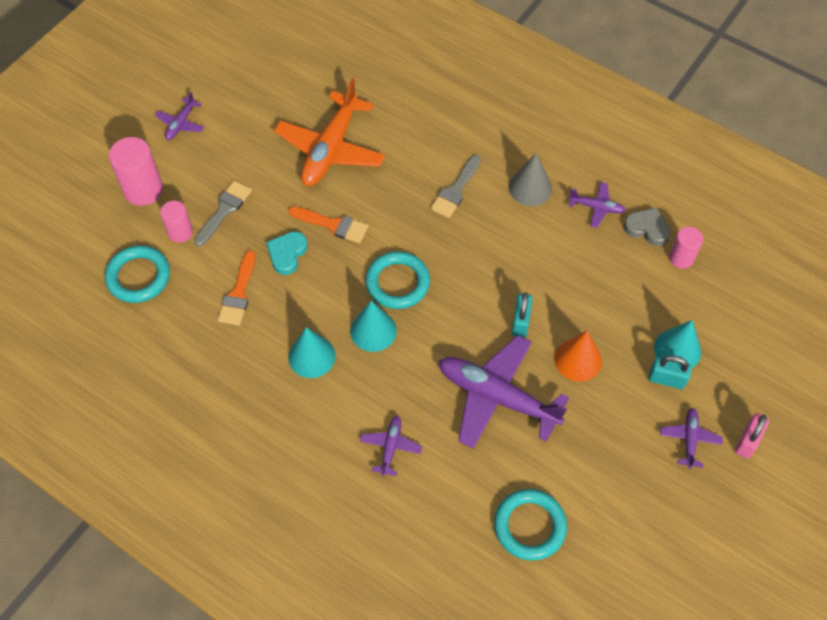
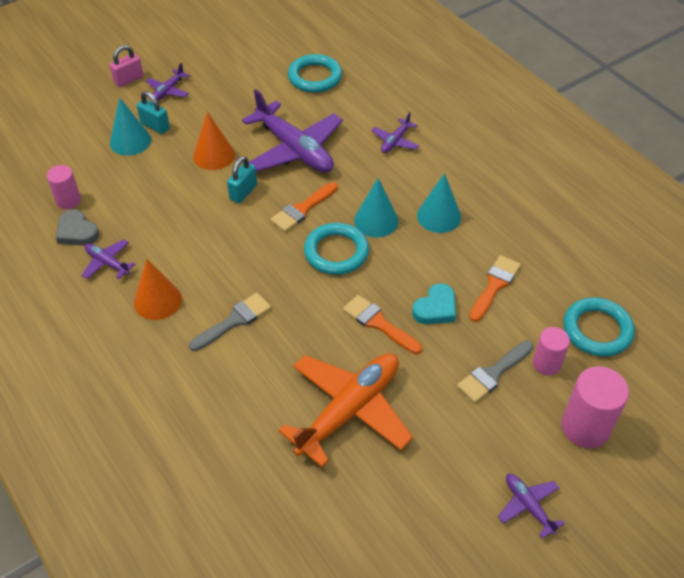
camera: 160 degrees left, 10 degrees down
(180, 124) = (528, 506): purple plane -> purple plane turned 75 degrees counterclockwise
(451, 321) = (302, 209): none -> orange brush
(530, 188) = (157, 300): grey cone -> orange cone

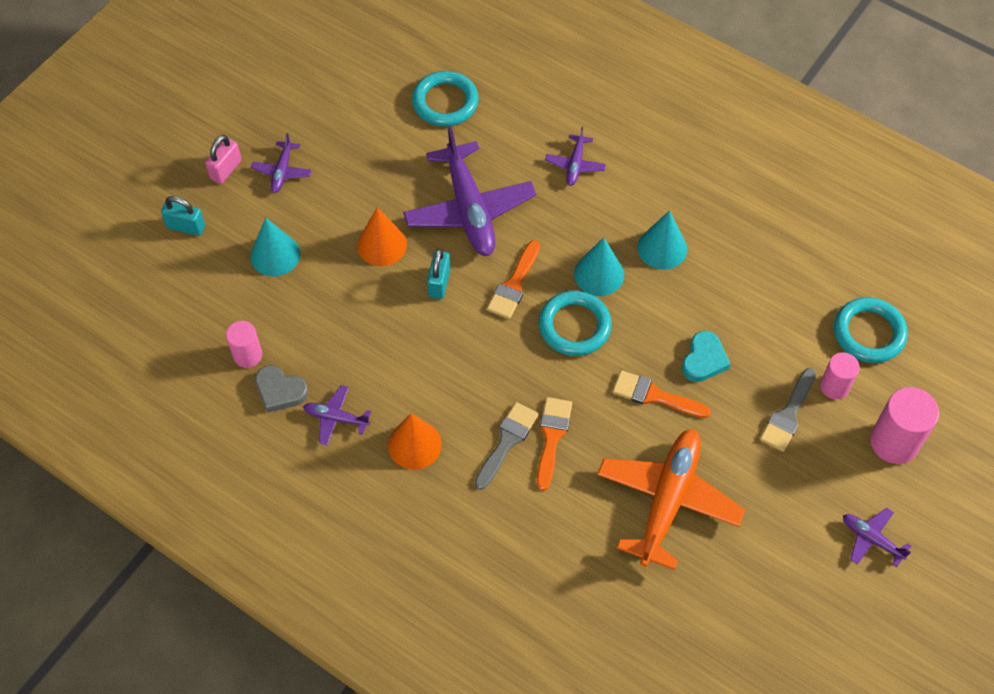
camera: 20 degrees left, 10 degrees up
(155, 126) = (293, 225): turquoise padlock -> turquoise padlock (186, 227)
(294, 149) = (469, 209): purple plane -> purple plane turned 45 degrees clockwise
(494, 285) = (751, 314): orange brush -> orange brush (552, 437)

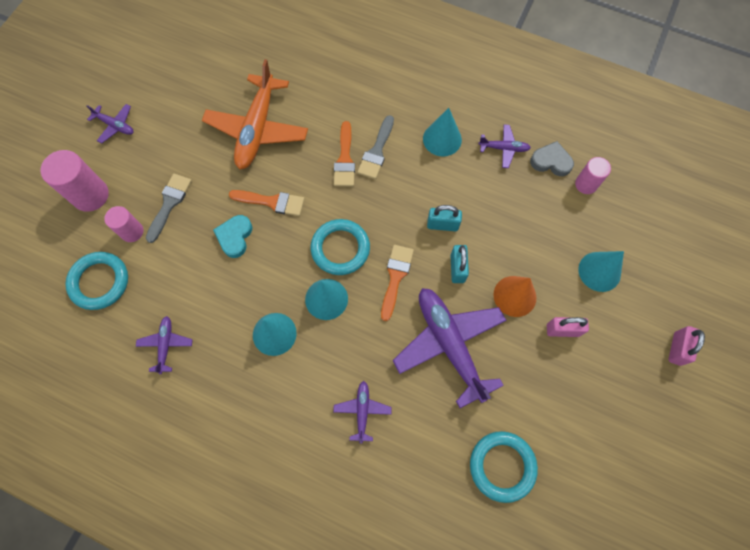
camera: 170 degrees right, 10 degrees up
(186, 227) = (684, 285): turquoise padlock -> turquoise padlock (442, 225)
(282, 171) = (626, 355): purple plane -> purple plane (166, 345)
(341, 204) = (562, 330): none -> pink padlock
(414, 444) = (442, 139): orange cone -> turquoise cone

